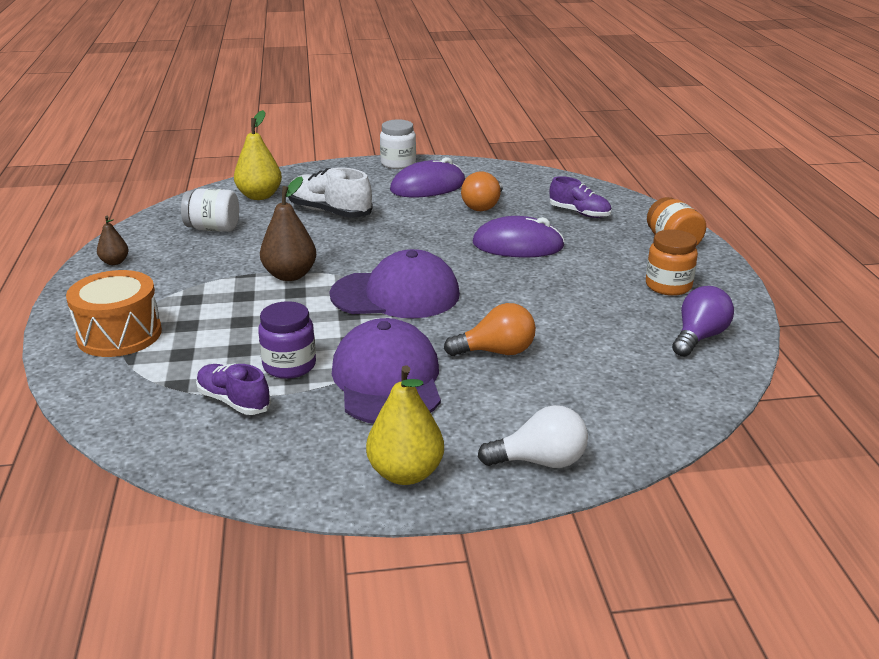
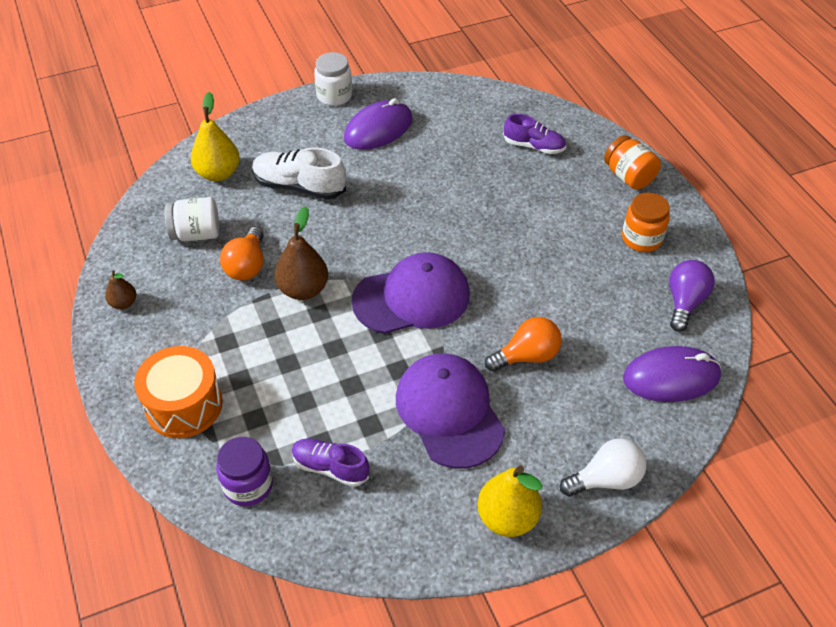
camera: 15 degrees left, 20 degrees up
(289, 366) = (358, 412): purple jar -> purple jar (248, 485)
(483, 206) = (442, 151): orange light bulb -> orange light bulb (247, 266)
(518, 245) = (494, 205): purple mouse -> purple mouse (671, 377)

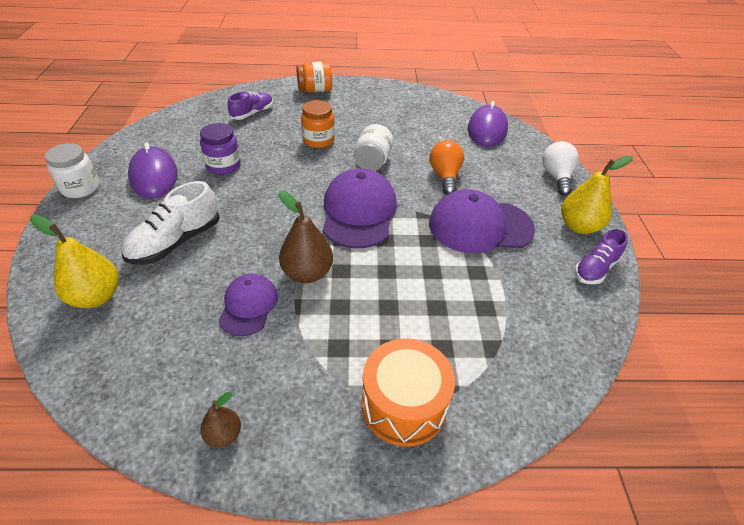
camera: 70 degrees left, 5 degrees down
(196, 234) = (170, 337): white jar -> white jar (372, 162)
(247, 266) = (248, 306): orange light bulb -> purple cap
(248, 485) = (518, 372): purple jar -> purple jar (223, 165)
(330, 467) = (513, 308): purple shoe -> purple shoe (595, 269)
(641, 239) = (371, 103): orange jar -> orange jar (318, 140)
(684, 302) = (432, 107): purple light bulb -> none

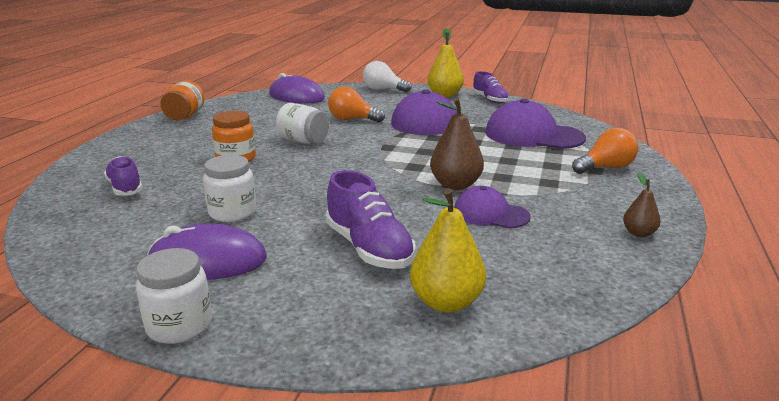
camera: 70 degrees left, 20 degrees down
(176, 242) = (369, 248): white shoe -> purple shoe
(223, 165) = (232, 212): purple jar -> white jar
(315, 90) = (120, 149): orange jar -> orange jar (185, 116)
(359, 212) = (380, 156): purple cap -> purple cap (533, 135)
(404, 405) = (606, 168): orange drum -> orange light bulb

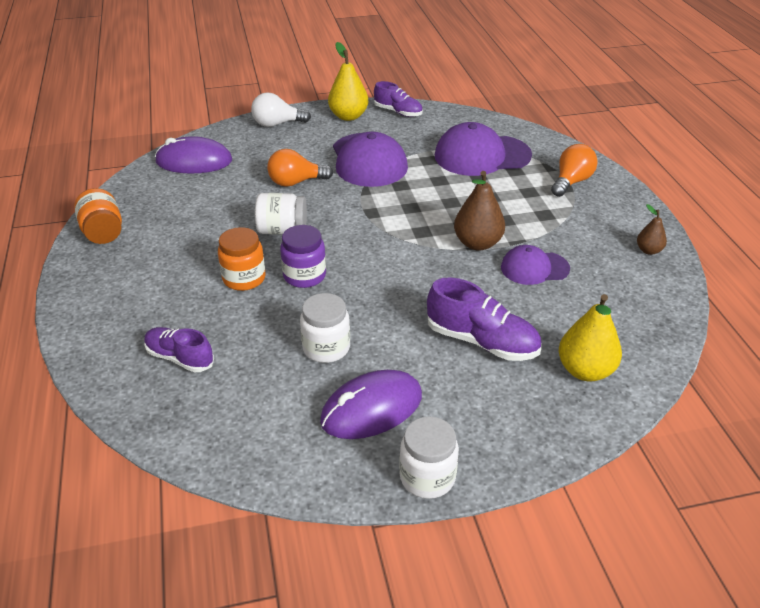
camera: 30 degrees left, 15 degrees up
(281, 168) = (304, 276): none -> purple jar

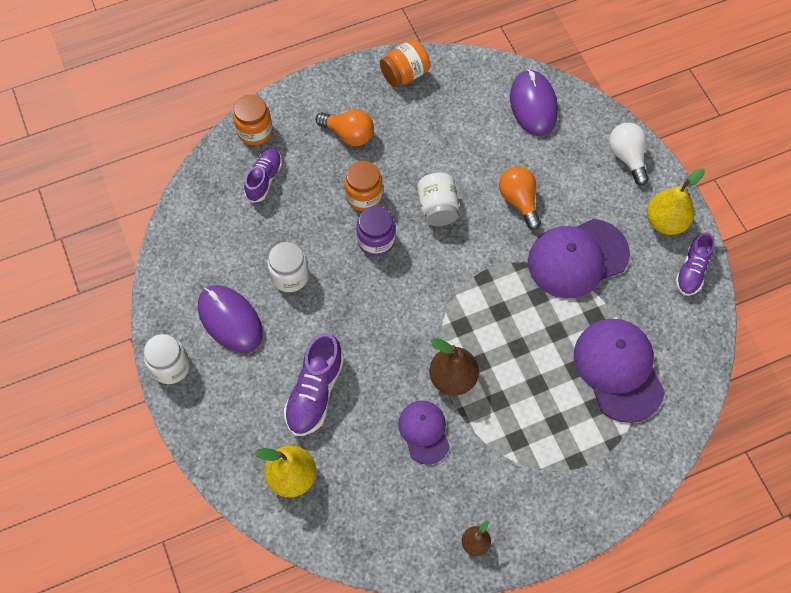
camera: 80 degrees right, 25 degrees up
(102, 360) = (255, 131): none -> orange jar
(571, 182) = (588, 467): orange light bulb -> orange light bulb (349, 134)

